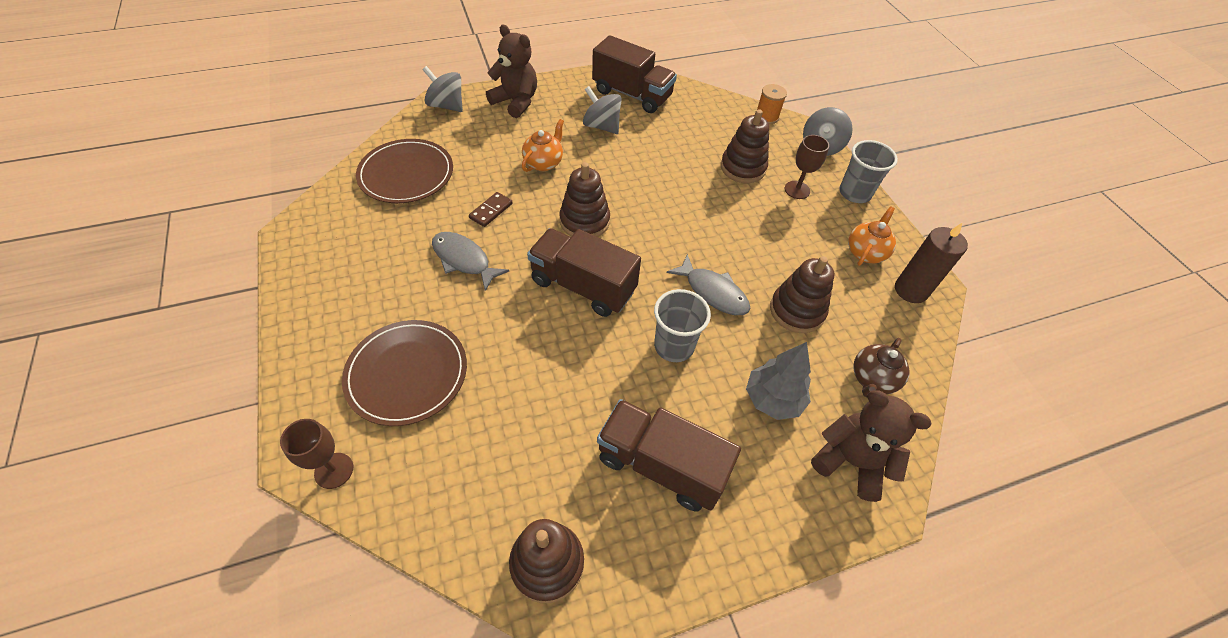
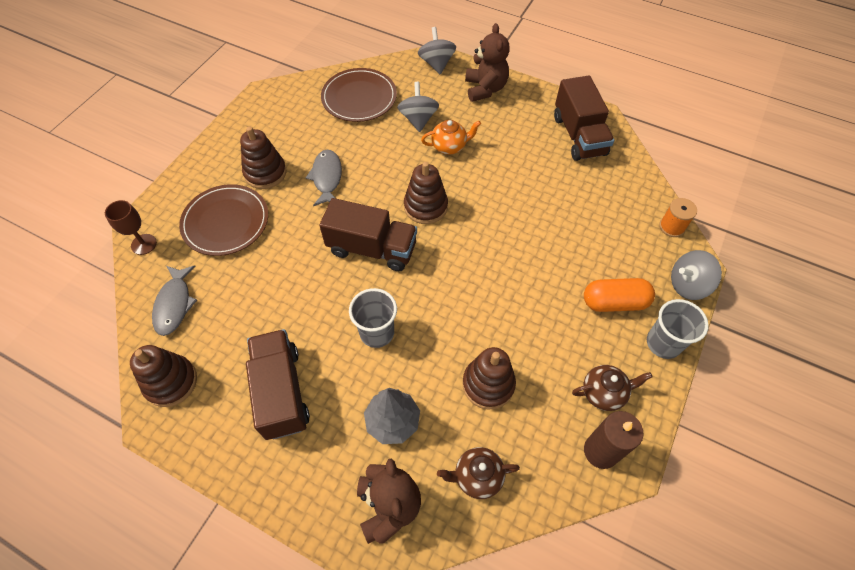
camera: 50 degrees right, 5 degrees up
(491, 211) = (378, 157): brown domino -> none
(583, 286) = (372, 248): brown truck -> brown truck turned 120 degrees clockwise
(601, 126) = (523, 146): grey spinning top -> grey spinning top (418, 119)
(713, 292) = (447, 321): grey fish -> grey fish (174, 304)
(743, 168) = (592, 252): brown stacking toy -> brown stacking toy (265, 173)
(797, 190) = (614, 302): brown goblet -> orange capsule
(865, 252) = (604, 393): orange teapot -> brown teapot

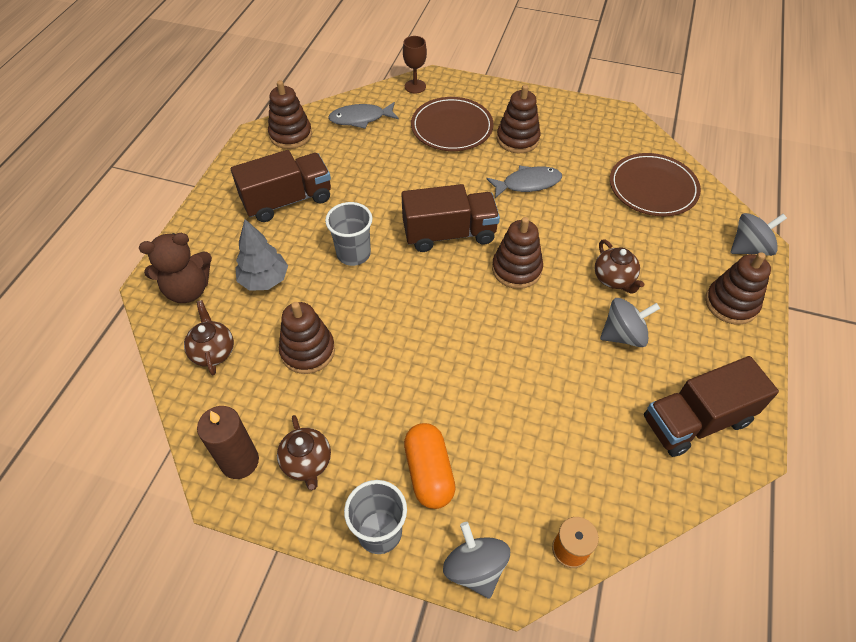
camera: 80 degrees right, 5 degrees down
(372, 248) = (449, 234): brown truck -> brown truck turned 105 degrees counterclockwise
(418, 119) = (644, 244): grey spinning top -> grey spinning top (623, 335)
(449, 146) = (614, 279): orange teapot -> brown teapot
(485, 89) = (731, 303): brown teddy bear -> brown stacking toy

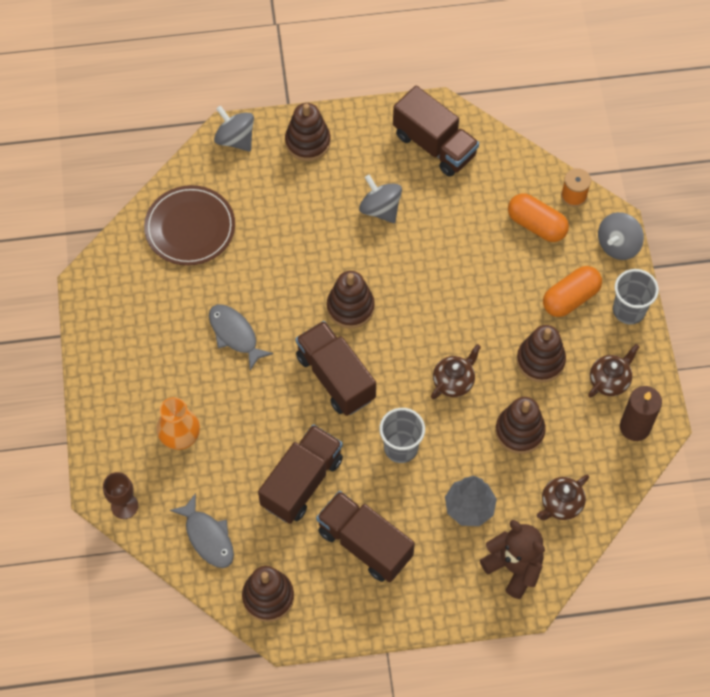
camera: 115 degrees left, 10 degrees up
(367, 181) = (302, 482): none -> brown truck
(452, 127) = (180, 437): brown plate -> orange vase
(517, 139) = (171, 366): brown stacking toy -> brown stacking toy (540, 360)
(544, 482) = (536, 225): none -> orange capsule
(614, 279) = (323, 230): brown teapot -> brown teapot (454, 381)

